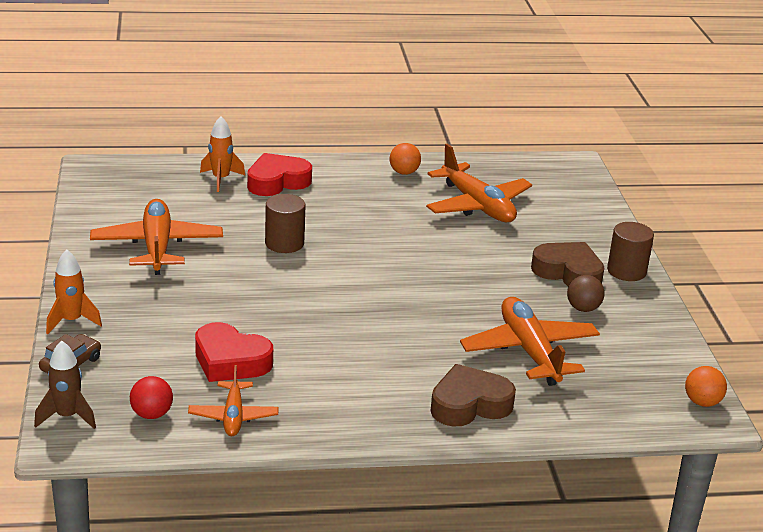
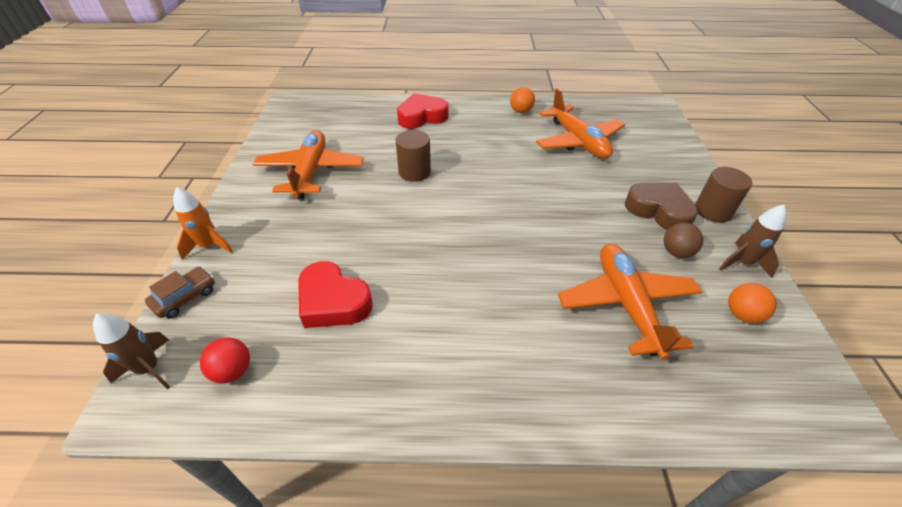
camera: 10 degrees right, 15 degrees up
(221, 179) = (380, 114): orange rocket -> none
(233, 416) = (313, 379): orange plane -> none
(469, 404) = (563, 378): brown heart -> none
(648, 315) = (742, 263): none -> brown rocket
(702, 402) = (825, 391): orange ball -> orange ball (742, 314)

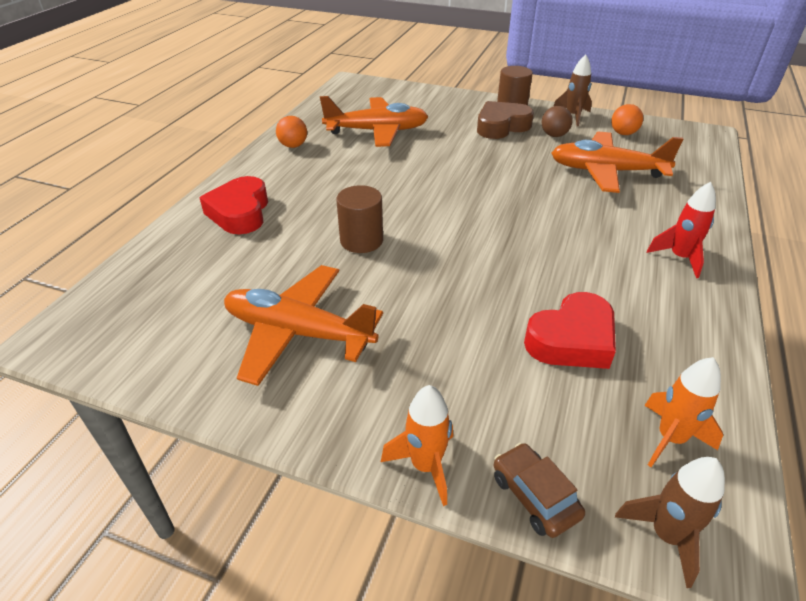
camera: 70 degrees left, 5 degrees down
(233, 371) = (670, 439): red ball -> orange rocket
(483, 378) = (679, 258): none -> red rocket

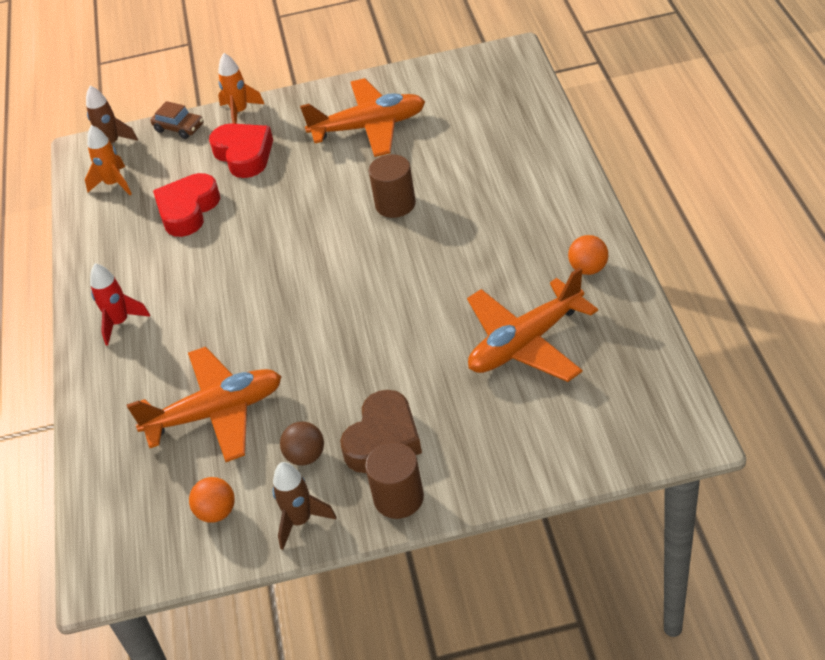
camera: 155 degrees right, 5 degrees up
(240, 212) = (526, 175): red heart -> red heart (244, 155)

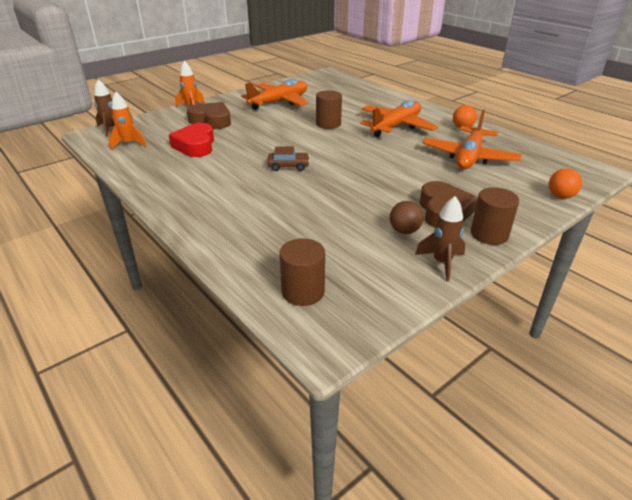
camera: 35 degrees left, 10 degrees down
(120, 323) = (194, 200): red rocket -> none
(129, 506) = (303, 291): none -> brown cylinder
(179, 128) = (155, 117): brown car -> brown car (288, 166)
(216, 413) = (316, 226): orange plane -> orange plane (396, 126)
(217, 512) = (376, 275): orange ball -> orange ball (560, 196)
(244, 155) = (211, 121): red heart -> brown heart

